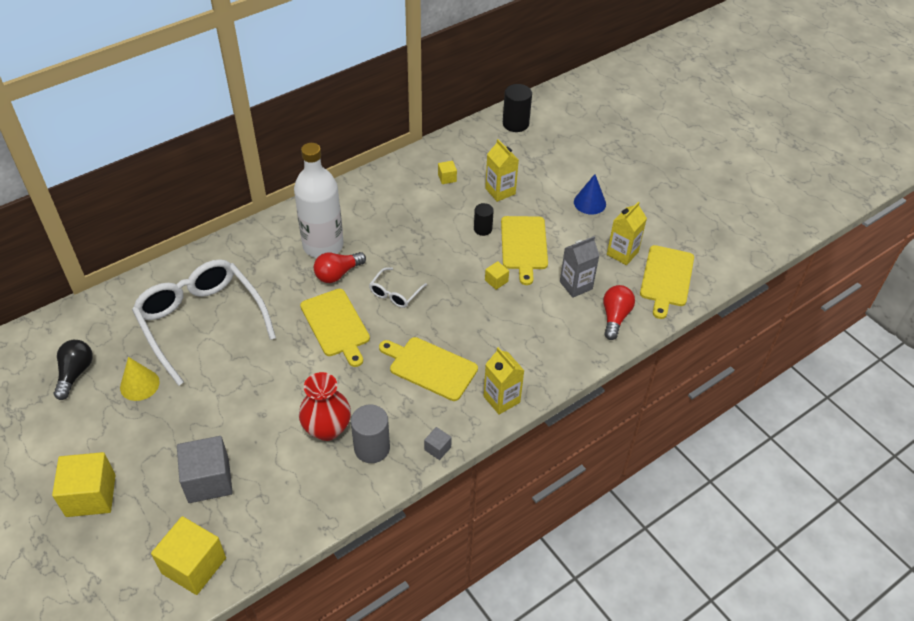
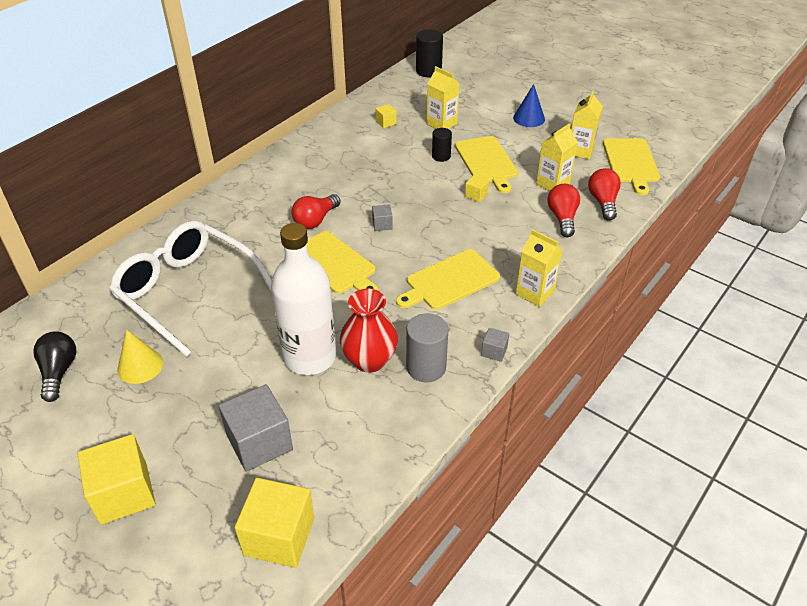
camera: 15 degrees left, 5 degrees down
(323, 245) = (289, 199): white bottle -> white bottle (310, 357)
(395, 293) = (382, 224): white glasses -> grey cube
(430, 367) = (449, 281): yellow cutting board -> yellow cutting board turned 45 degrees counterclockwise
(566, 325) = (562, 218): none -> red light bulb
(576, 285) = (552, 184): grey carton -> yellow carton

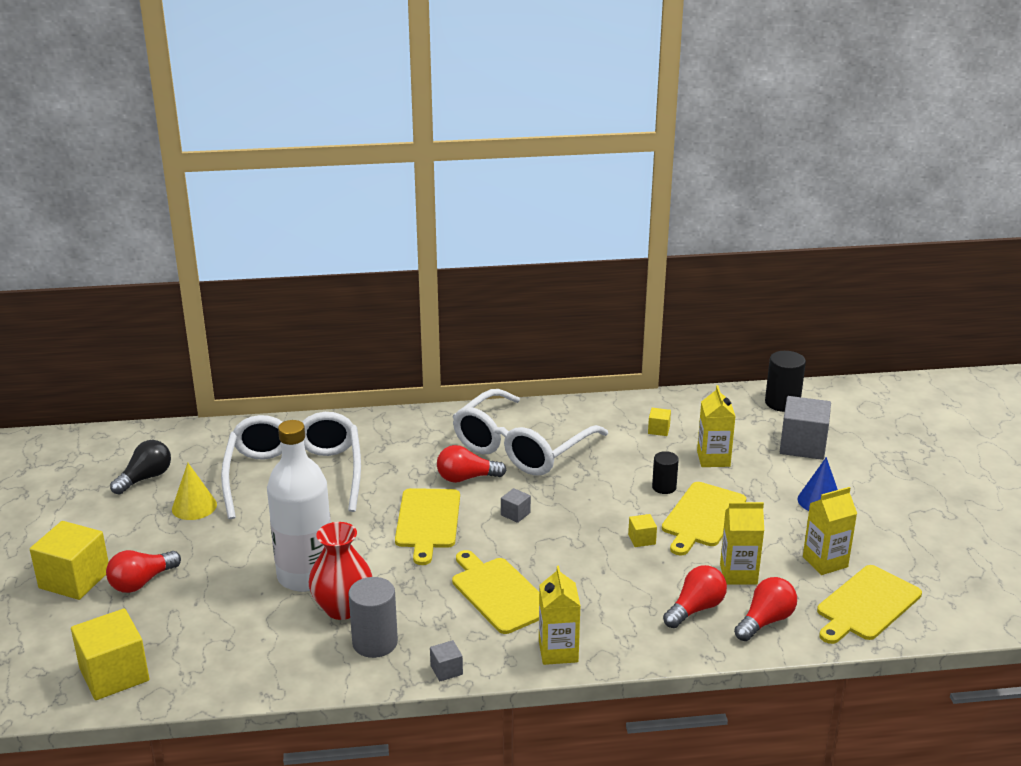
camera: 45 degrees right, 15 degrees down
(188, 452) = (141, 582): none -> red light bulb
(259, 442) = (189, 608): grey cube -> grey cube (802, 445)
(320, 178) = (522, 447): none -> white glasses
(449, 281) = (499, 593): yellow cutting board -> yellow cutting board turned 45 degrees clockwise

